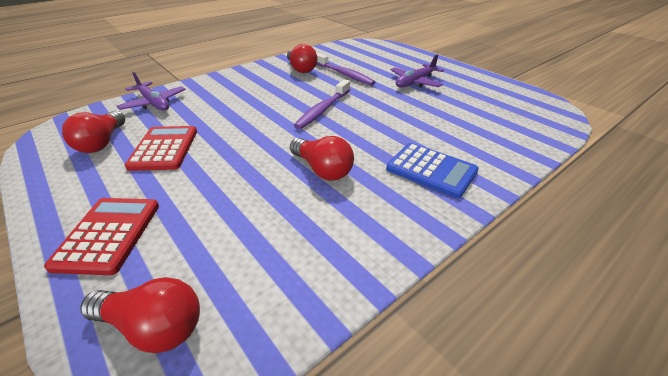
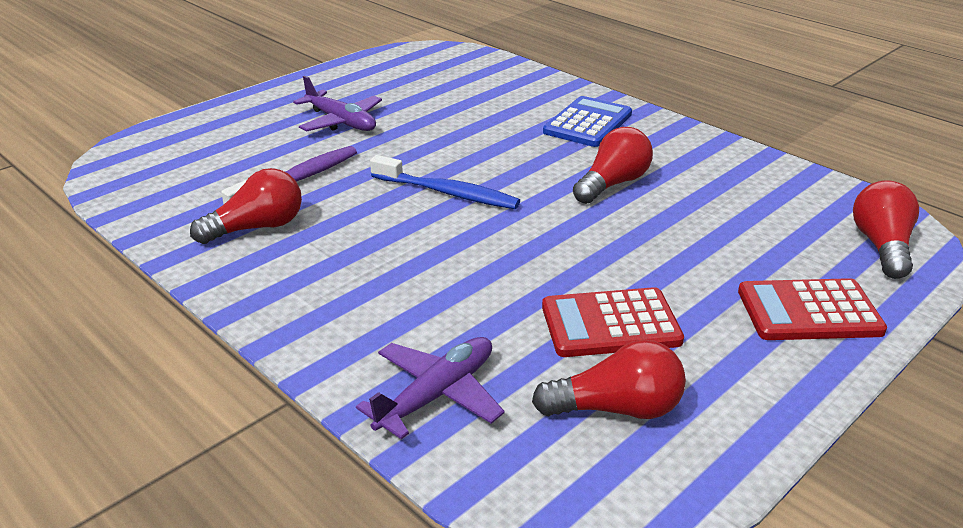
camera: 95 degrees left, 5 degrees down
(322, 110) = (448, 193): purple toothbrush -> blue toothbrush

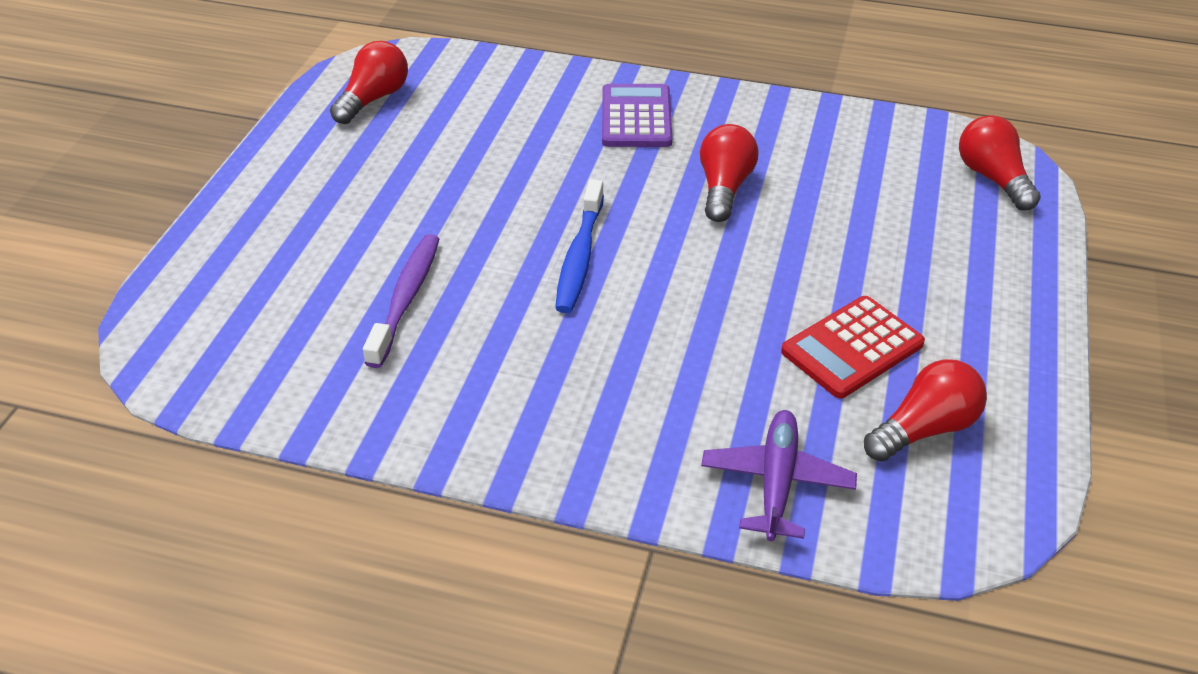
camera: 30 degrees left, 10 degrees up
(257, 227) = (426, 375): red light bulb -> red light bulb (374, 99)
(341, 122) = (373, 202): purple plane -> none
(448, 193) = (579, 257): blue toothbrush -> blue toothbrush turned 105 degrees clockwise
(588, 123) = (636, 117): blue calculator -> purple calculator
(809, 311) = (989, 270): red calculator -> none

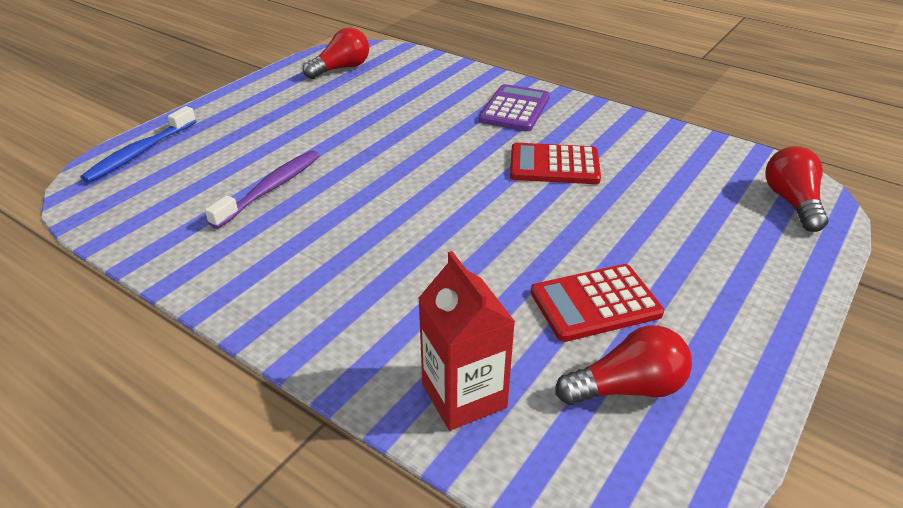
camera: 20 degrees right, 5 degrees down
(579, 257) = (413, 188): blue toothbrush -> blue toothbrush (140, 153)
(724, 188) = (554, 165): red light bulb -> red calculator
(776, 482) = (464, 396): purple plane -> red carton

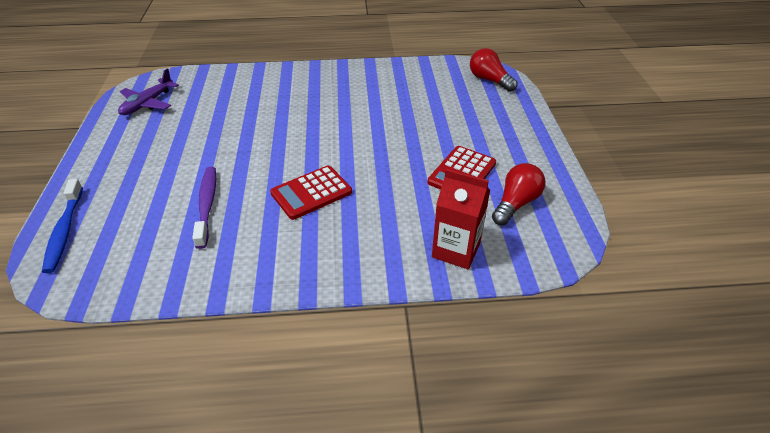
camera: 40 degrees left, 5 degrees up
(341, 68) = (148, 103): red light bulb -> purple plane
(515, 109) = (301, 85): purple calculator -> none
(554, 165) = (362, 110): red calculator -> red calculator (311, 193)

